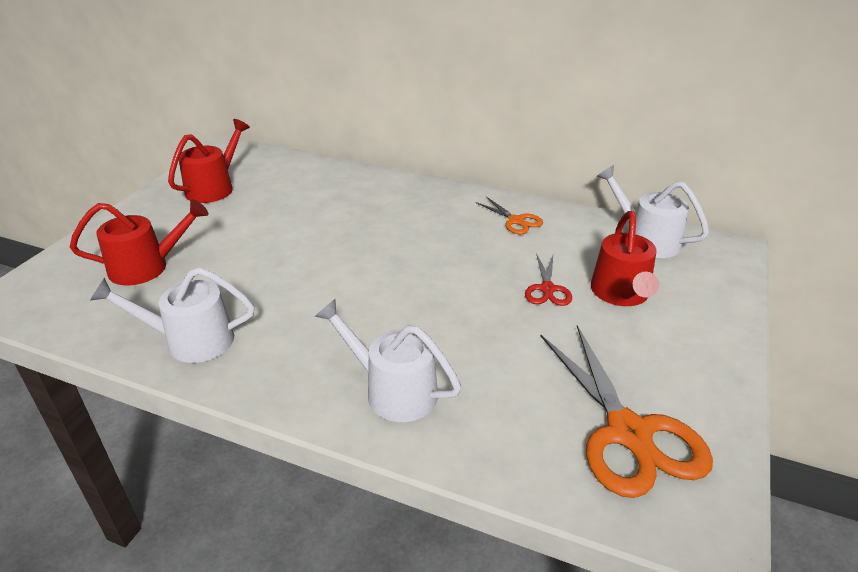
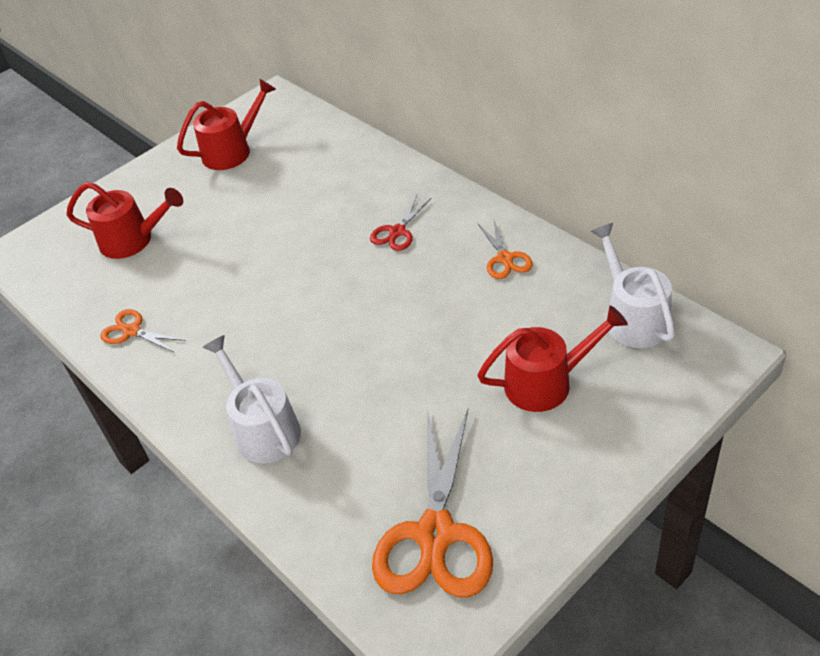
camera: 30 degrees right, 10 degrees up
(190, 340) = (131, 331): white watering can -> orange scissors
(547, 289) = (475, 356): red scissors -> red scissors (397, 232)
(621, 294) = (547, 382): red watering can -> red watering can turned 135 degrees counterclockwise

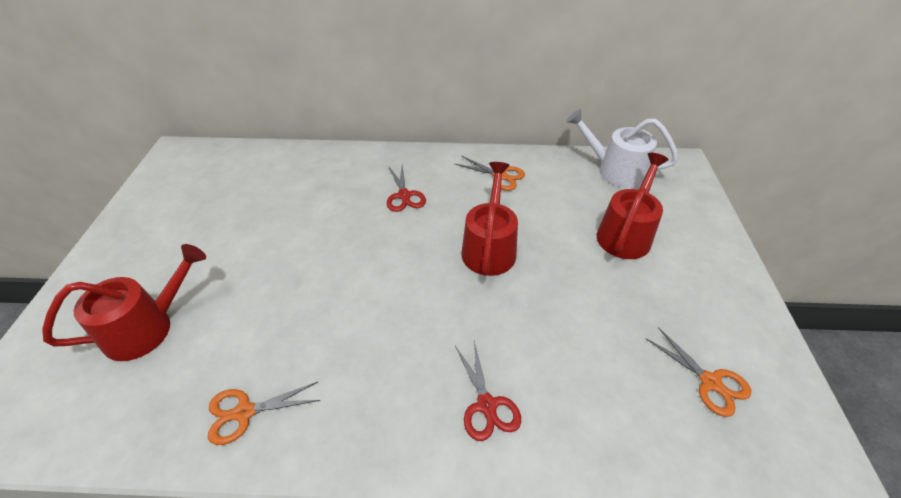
camera: 50 degrees left, 0 degrees up
(233, 151) = (181, 204): red watering can -> red watering can (489, 247)
(263, 428) = (487, 405): white watering can -> red scissors
(436, 534) = (710, 382): orange scissors -> orange scissors, size x0.49

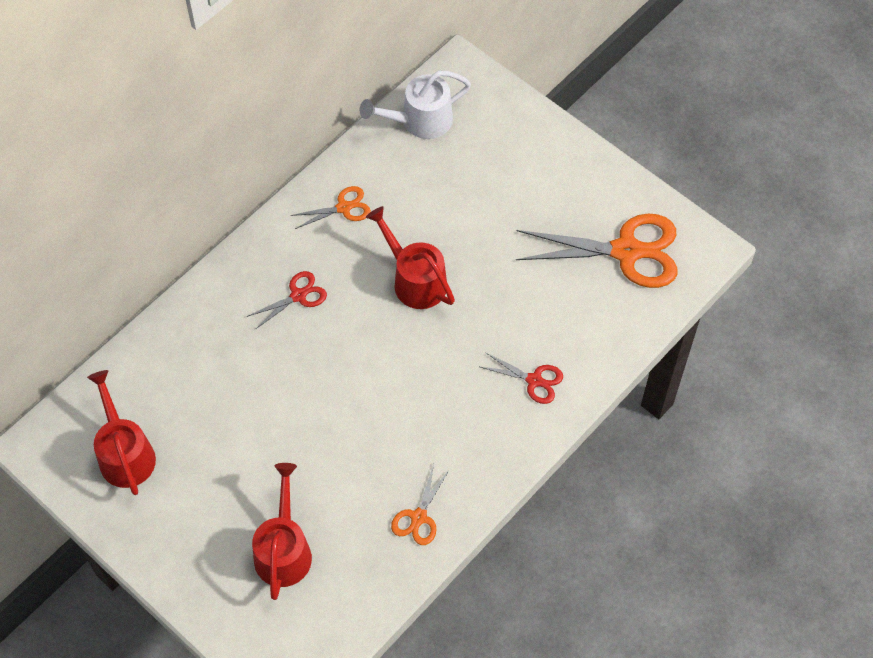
camera: 50 degrees left, 15 degrees up
(404, 195) = (298, 295): red scissors -> red scissors turned 60 degrees counterclockwise
(626, 233) = (487, 180): red watering can -> red watering can (125, 453)
(710, 382) = (626, 251): orange scissors -> orange scissors, size x2.03

